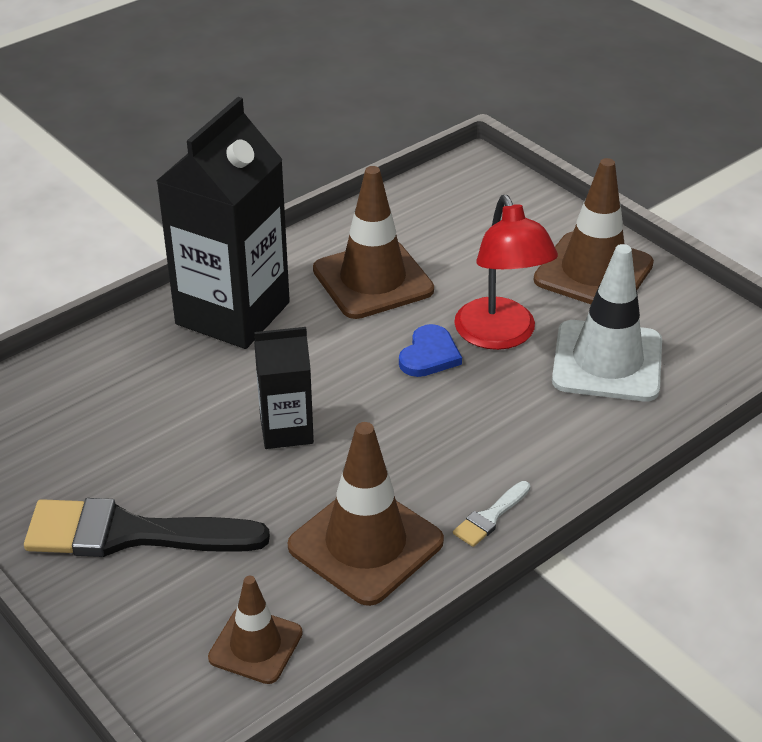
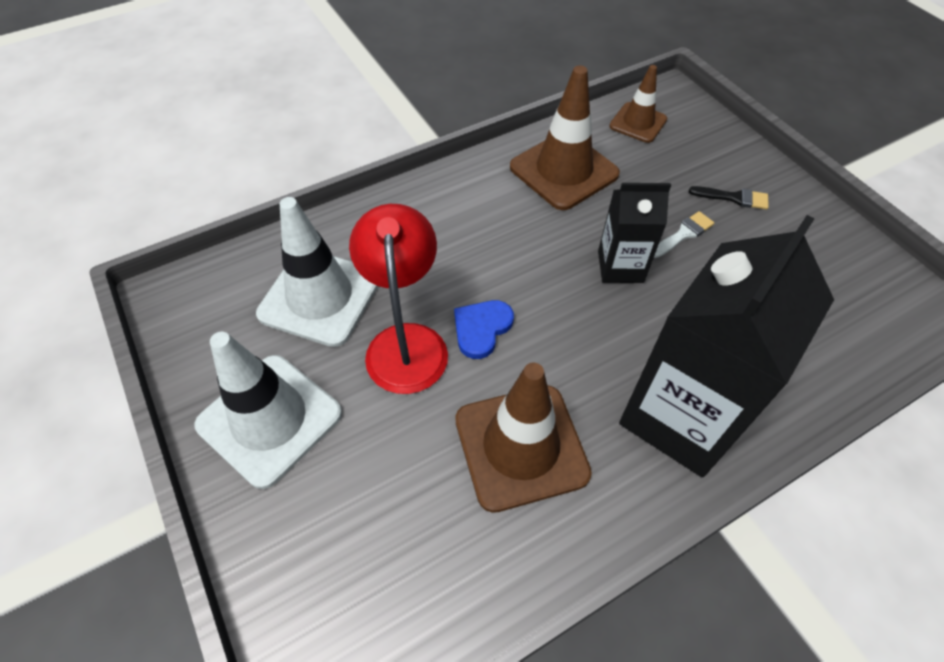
camera: 170 degrees left, 15 degrees up
(130, 534) = (733, 198): black brush -> black brush, size x0.44
(490, 517) = (472, 177): white brush -> white brush (683, 234)
(593, 272) = (269, 419): brown traffic cone -> white traffic cone

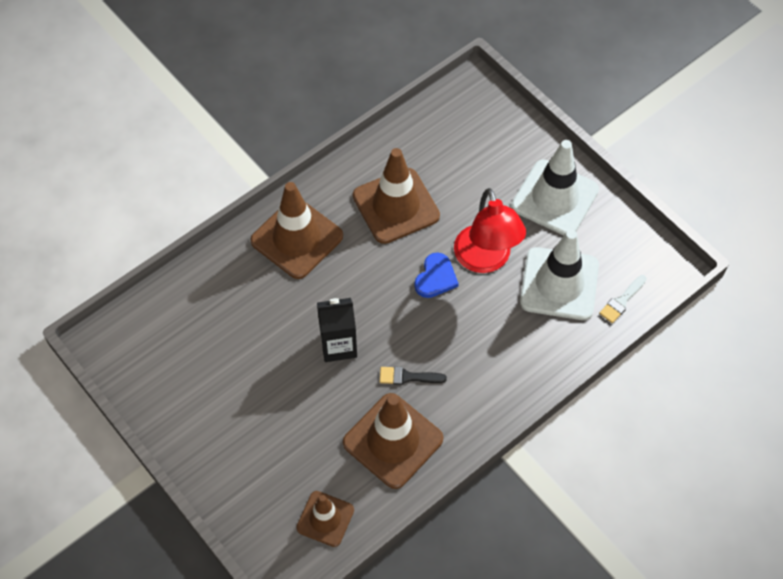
camera: 170 degrees right, 5 degrees up
(681, 416) = (297, 238): black carton -> brown traffic cone
(683, 234) = (287, 385): white brush -> white brush (621, 301)
(733, 198) = (240, 433): black brush -> black brush (407, 377)

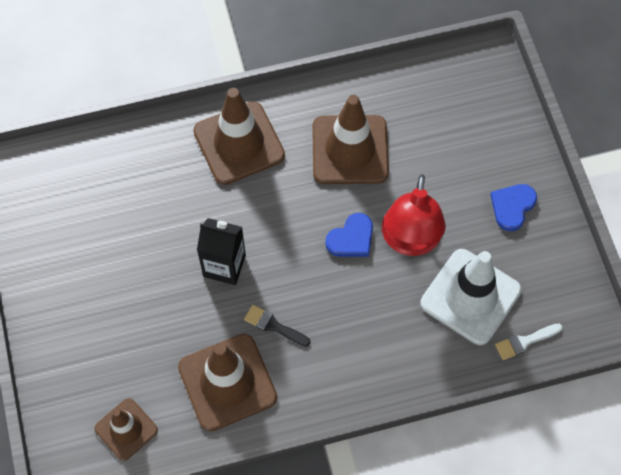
camera: 25 degrees right, 5 degrees up
(555, 198) = (512, 207): white traffic cone -> blue heart

